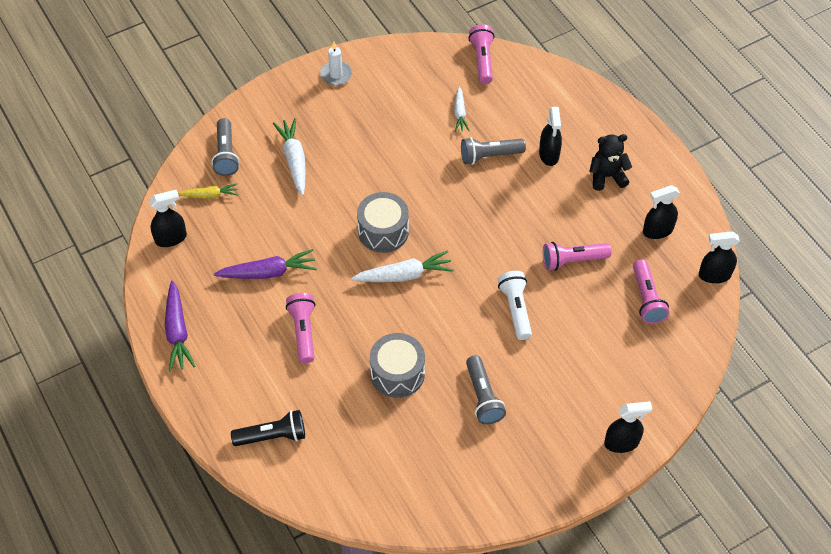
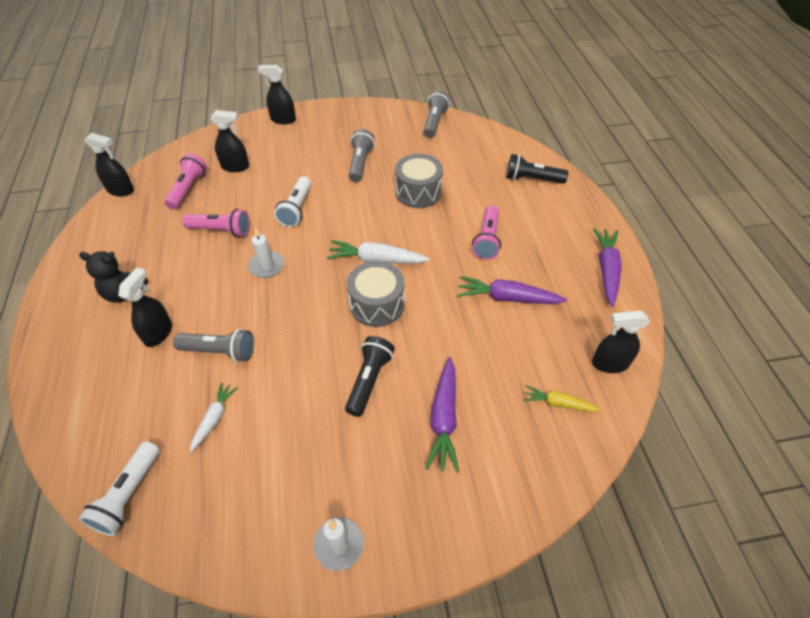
camera: 160 degrees left, 5 degrees down
(226, 154) = (529, 456): grey flashlight -> grey flashlight (434, 122)
(294, 160) = (444, 418): white carrot -> purple carrot
(361, 170) = (369, 380): none -> black flashlight
(482, 60) = (128, 495): pink flashlight -> white flashlight
(503, 237) = (266, 266): none -> white candle
(657, 231) = (129, 233): black spray bottle -> black spray bottle (235, 167)

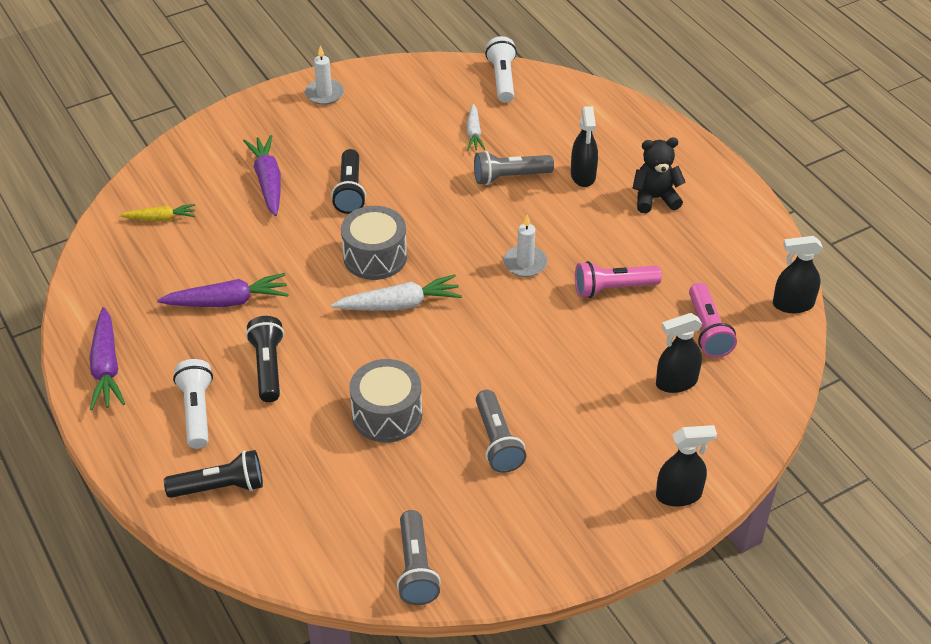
camera: 160 degrees right, 5 degrees down
(296, 209) = (540, 342): white flashlight -> white flashlight (197, 411)
(487, 240) = (268, 367): pink flashlight -> black flashlight
(609, 363) = (108, 264): black spray bottle -> none

